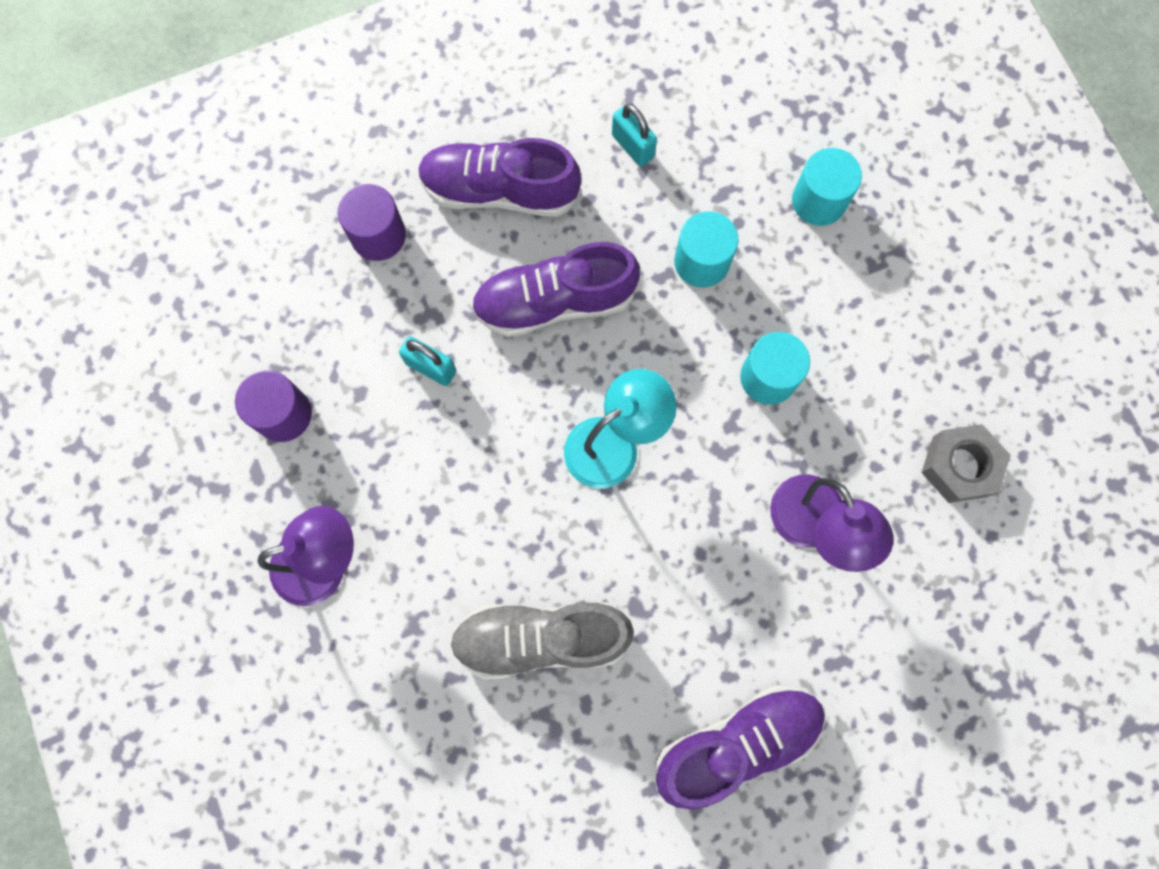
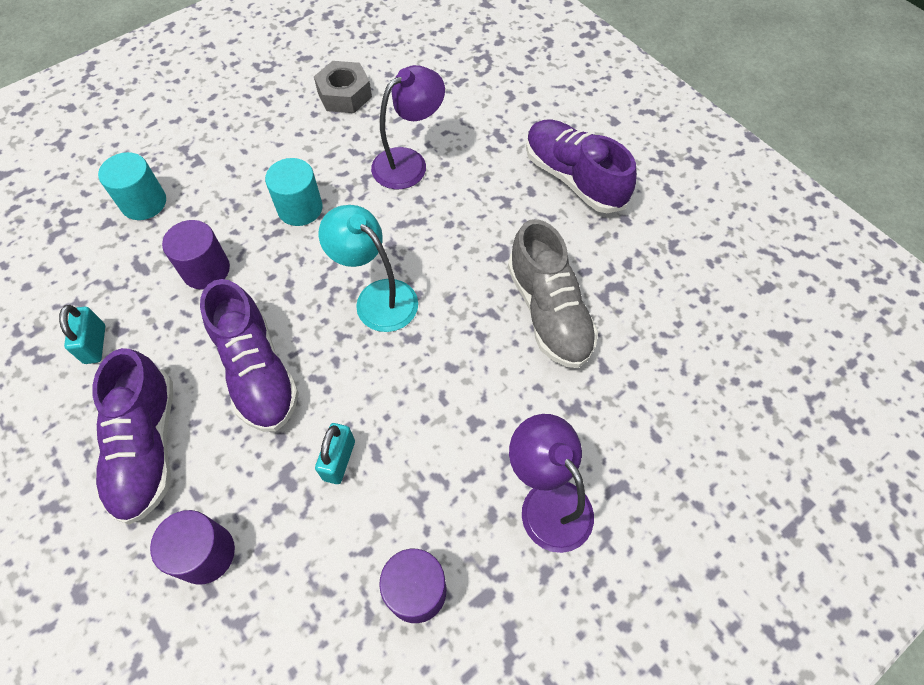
camera: 105 degrees left, 15 degrees down
(632, 146) = (95, 344): turquoise padlock -> turquoise padlock turned 45 degrees counterclockwise
(701, 262) = (206, 270): turquoise cylinder -> purple cylinder

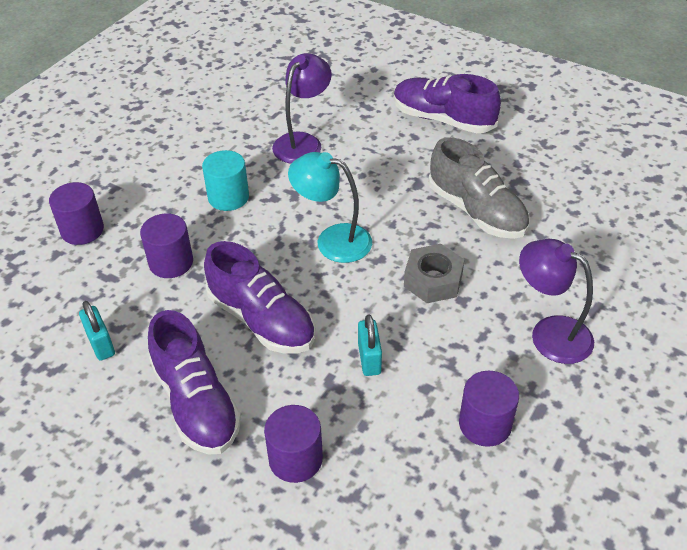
camera: 20 degrees left, 15 degrees down
(144, 203) = (82, 230): turquoise cylinder -> purple cylinder
(344, 95) = (218, 109): grey nut -> grey nut (433, 280)

